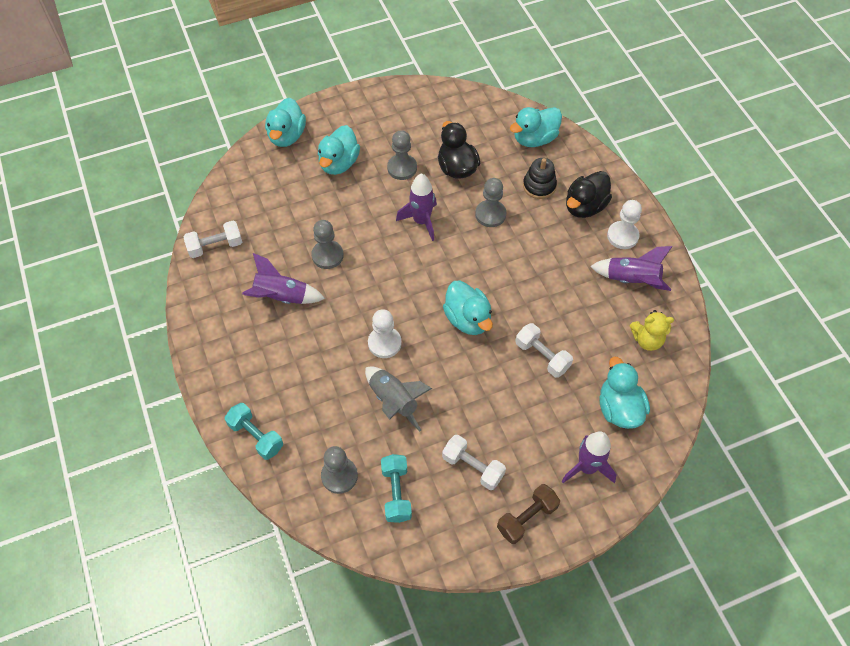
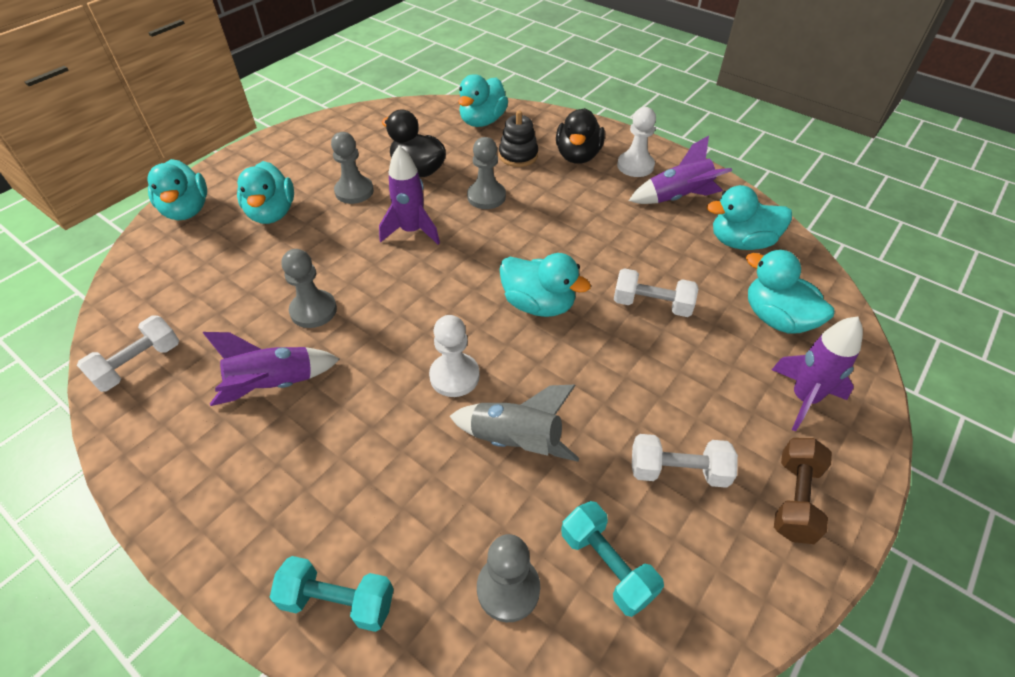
camera: 30 degrees left, 10 degrees down
(647, 340) = (741, 242): yellow teddy bear -> turquoise duck

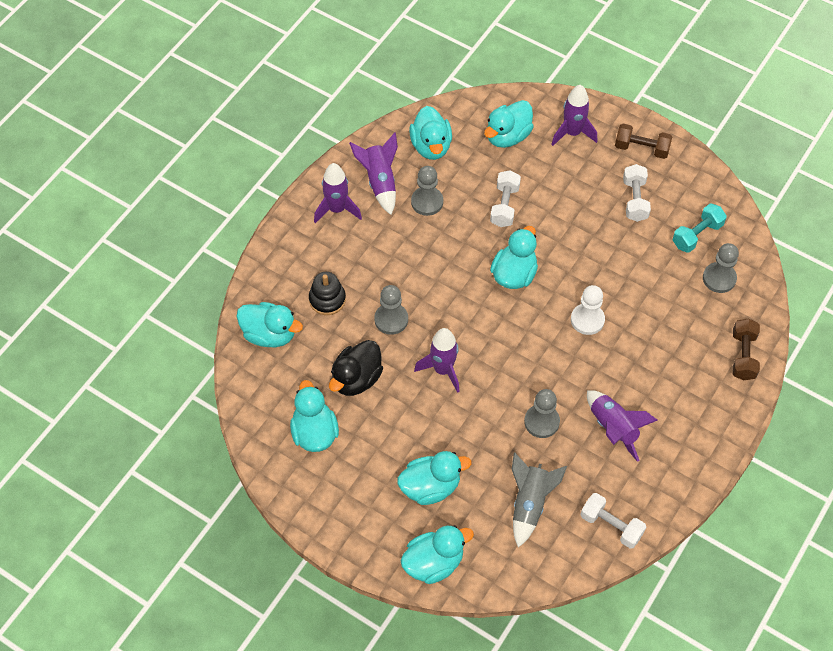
camera: 95 degrees left, 10 degrees up
(338, 601) = (743, 355): turquoise dumbbell -> brown dumbbell
(354, 191) = (393, 426): grey pawn -> grey pawn (427, 202)
(366, 143) = (314, 432): none -> turquoise duck
(516, 441) = (630, 281): grey rocket -> grey rocket (530, 504)
(578, 156) = (325, 252): black duck -> none
(635, 166) = (337, 209): white pawn -> purple rocket

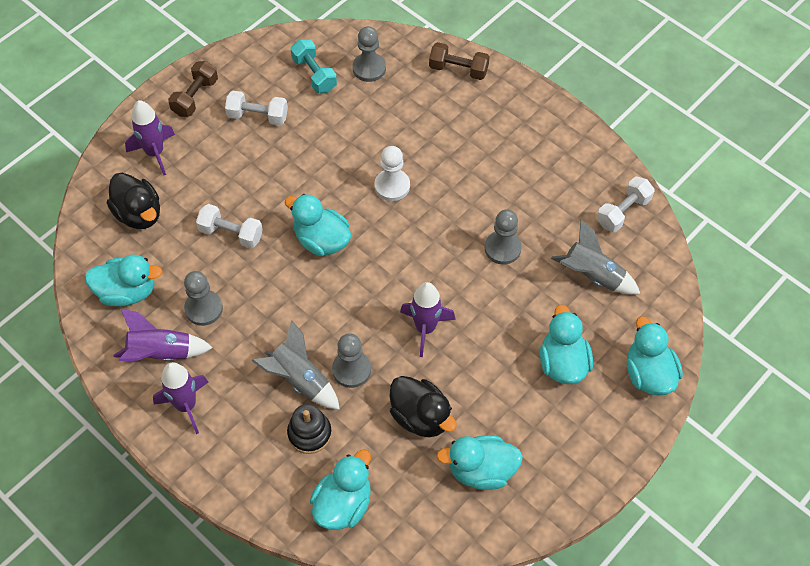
camera: 80 degrees left, 0 degrees up
(374, 283) = (300, 380): none -> grey rocket
(507, 136) = (139, 214): turquoise duck -> black duck
(613, 428) = (519, 189): purple rocket -> none

